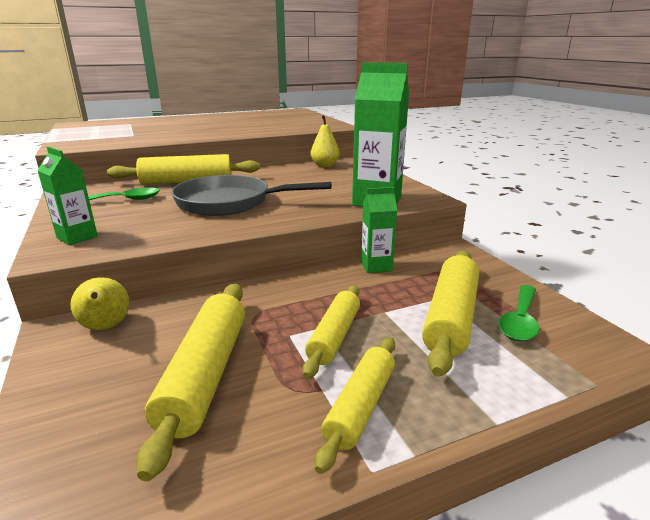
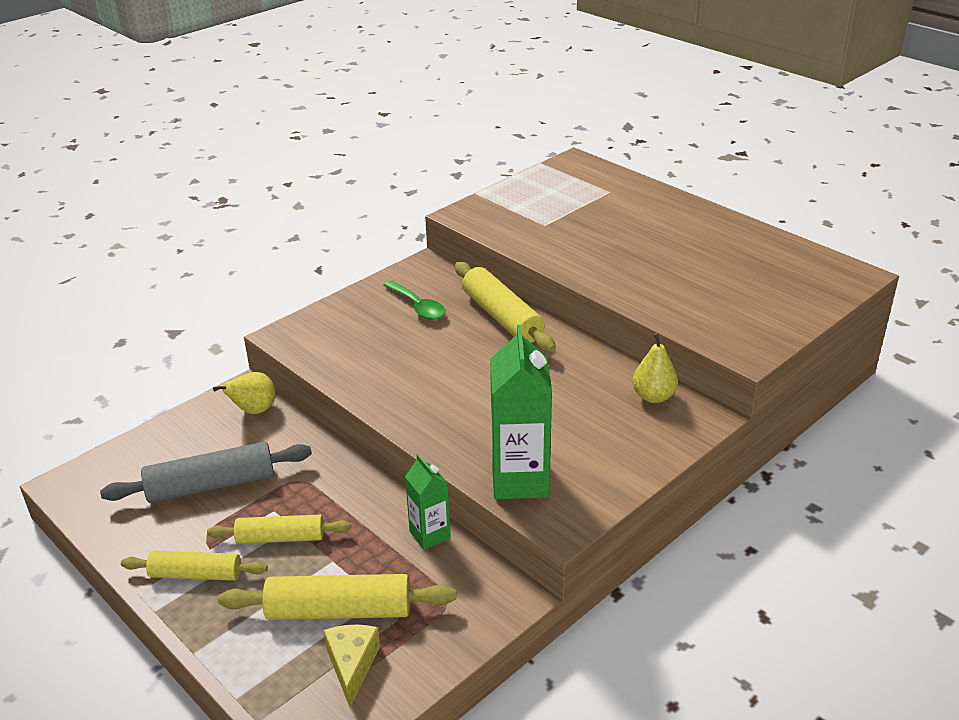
camera: 70 degrees right, 10 degrees up
(77, 237) = (320, 328): green carton -> none
(205, 375) = (211, 485): yellow rolling pin -> grey rolling pin
(229, 202) = (450, 373): grey pan -> none
(520, 321) = (352, 665): green spoon -> yellow cheese

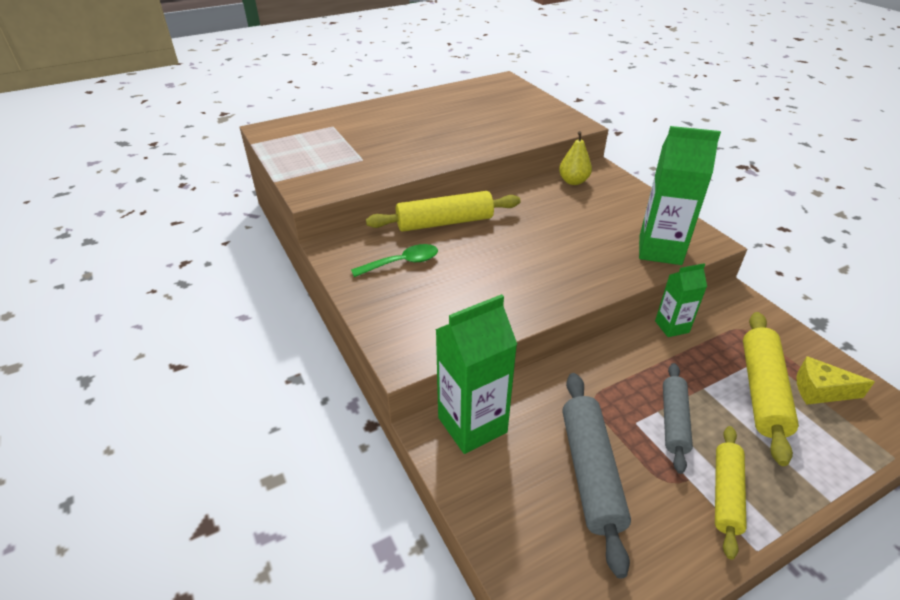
camera: 75 degrees left, 5 degrees up
(254, 411) = (472, 425): yellow pear -> green carton
(280, 538) = (673, 421): yellow rolling pin -> grey rolling pin

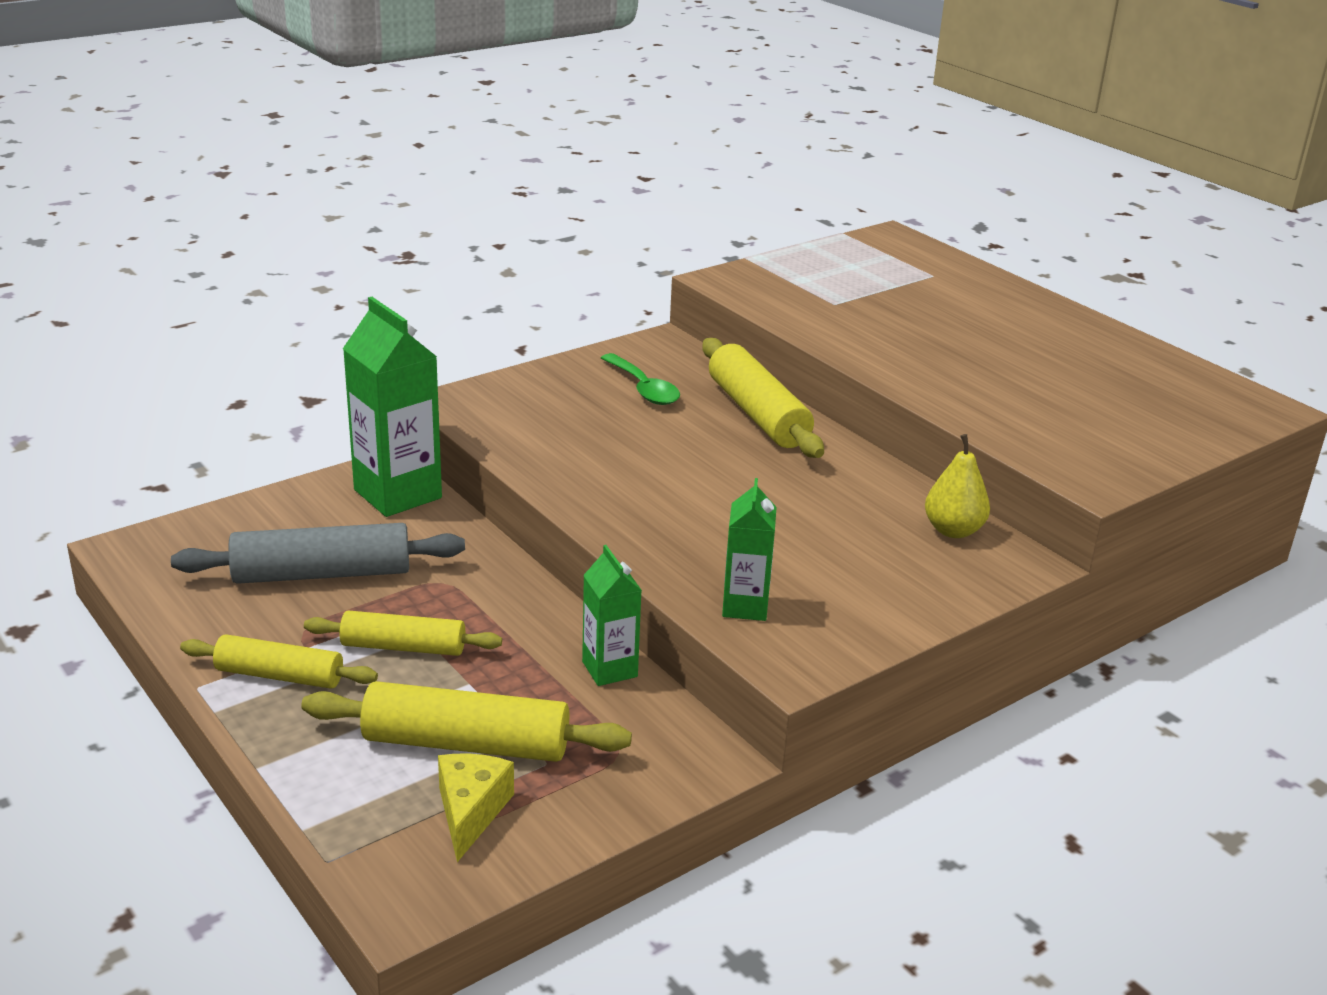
camera: 80 degrees right, 10 degrees down
(660, 250) = (745, 606): green carton -> green carton, size x0.57
(673, 421) = (403, 647): grey rolling pin -> yellow rolling pin

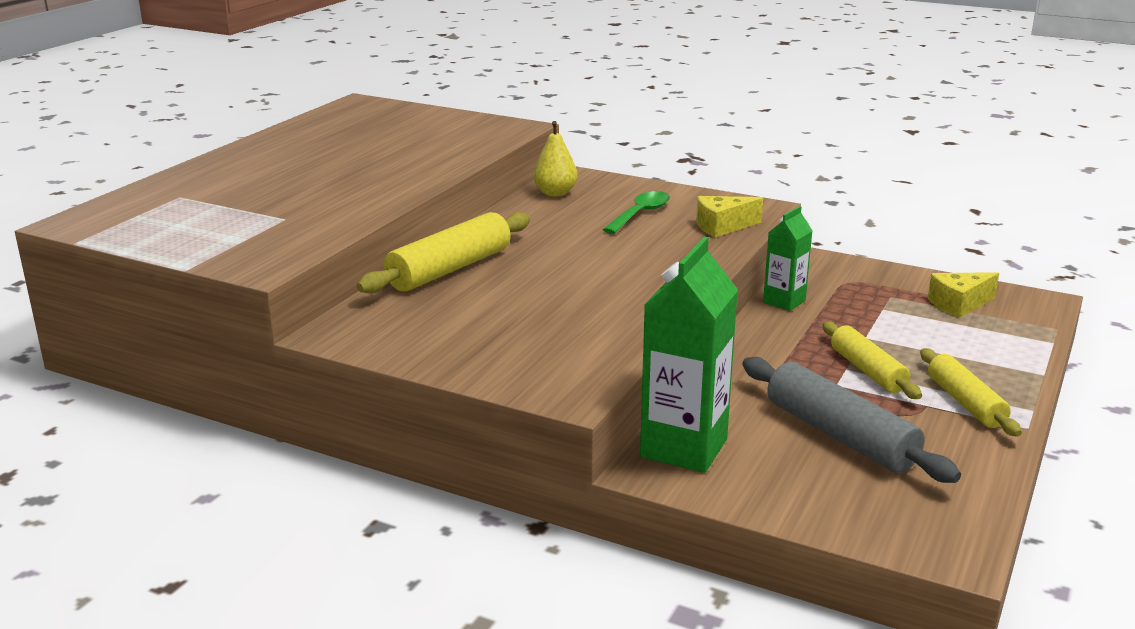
camera: 115 degrees left, 5 degrees down
(466, 744) = (915, 322): yellow rolling pin -> none
(643, 389) = (449, 319): green spoon -> green spoon (640, 214)
(745, 606) = (722, 227): green carton -> yellow cheese

